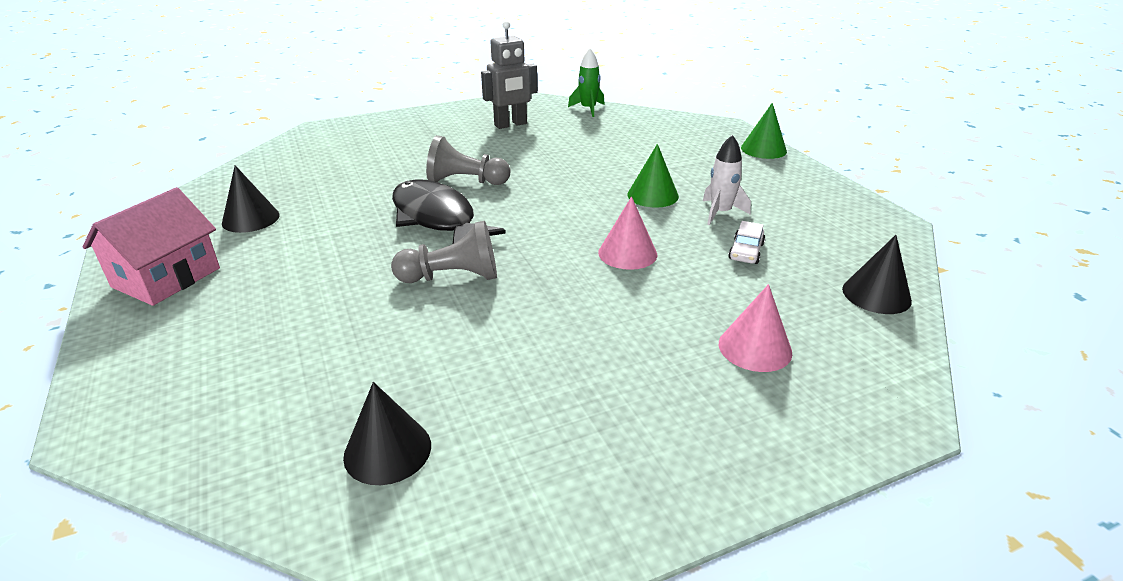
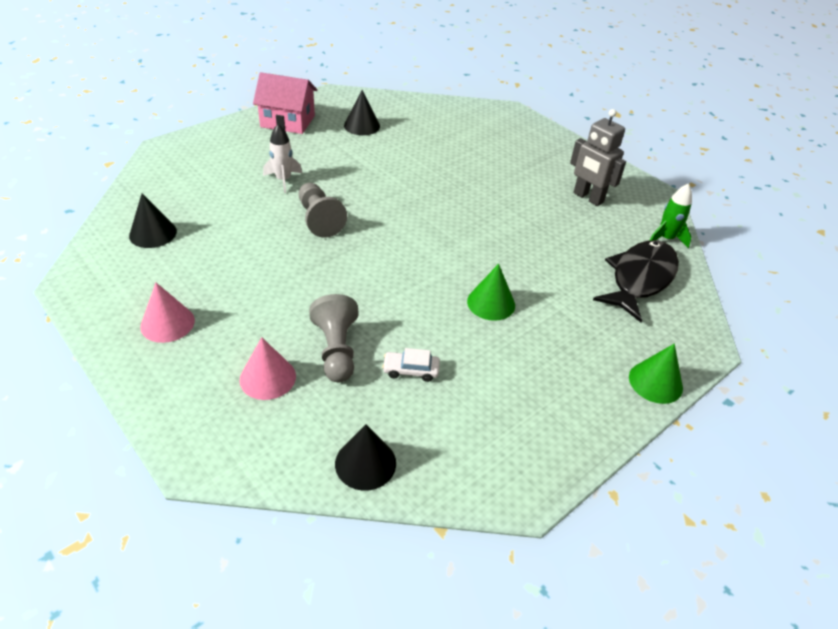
camera: 70 degrees right, 10 degrees up
(436, 218) = (395, 196): black fish -> black fish (640, 279)
(466, 181) = (459, 196): grey pawn -> grey pawn (336, 350)
(627, 253) = (381, 298): pink cone -> pink cone (167, 323)
(720, 213) = (478, 350): white rocket -> white rocket (283, 180)

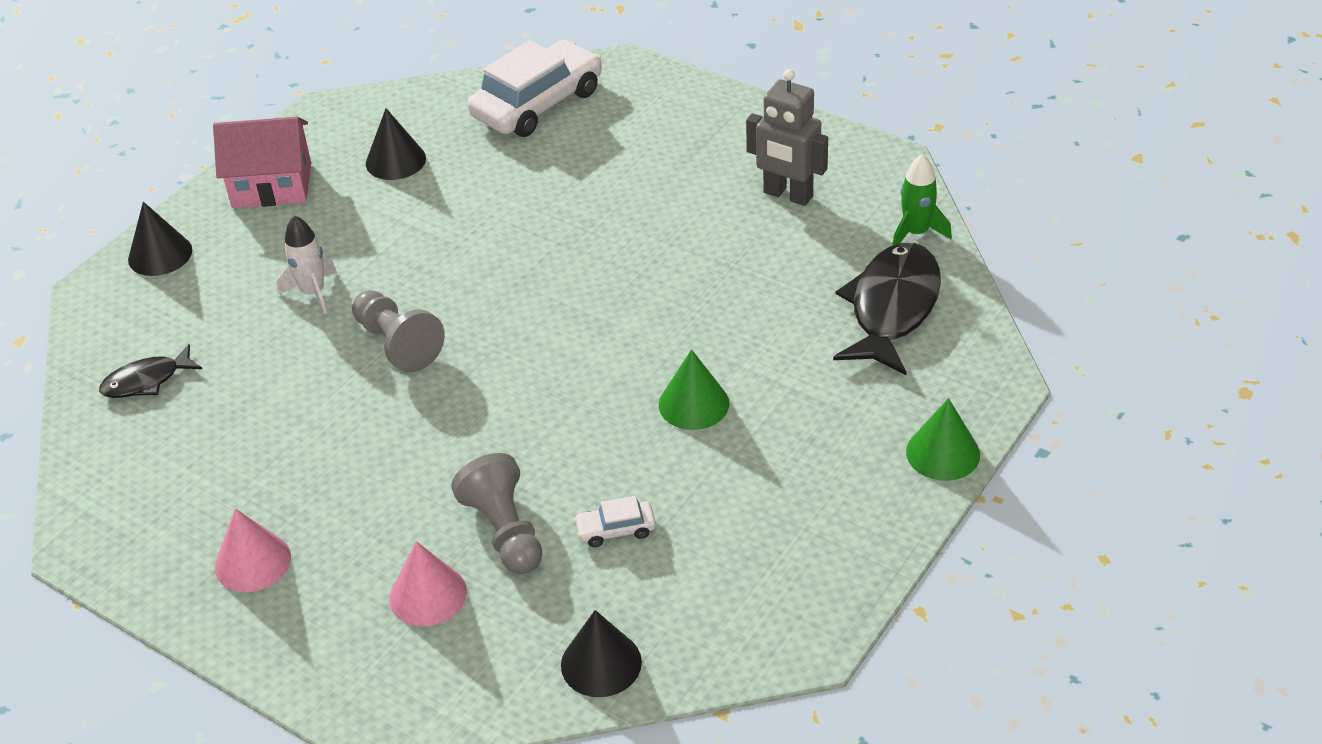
camera: 10 degrees left, 0 degrees up
(153, 233) = (158, 436): black cone -> black cone (160, 254)
(164, 202) = (146, 381): none -> black fish
(453, 117) = (537, 104): none -> white car

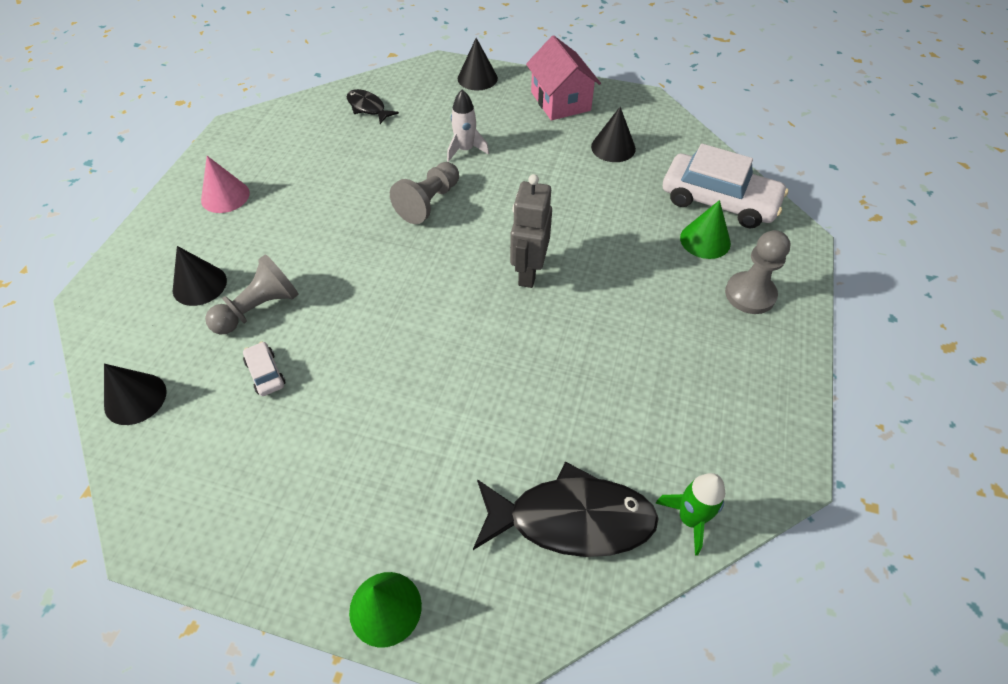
camera: 70 degrees right, 10 degrees up
(428, 595) = (199, 285): pink cone -> black cone
(682, 122) = (750, 294): none -> grey pawn
(693, 404) = (408, 389): green cone -> green cone (705, 240)
(787, 195) = (693, 395): grey robot -> grey robot (528, 272)

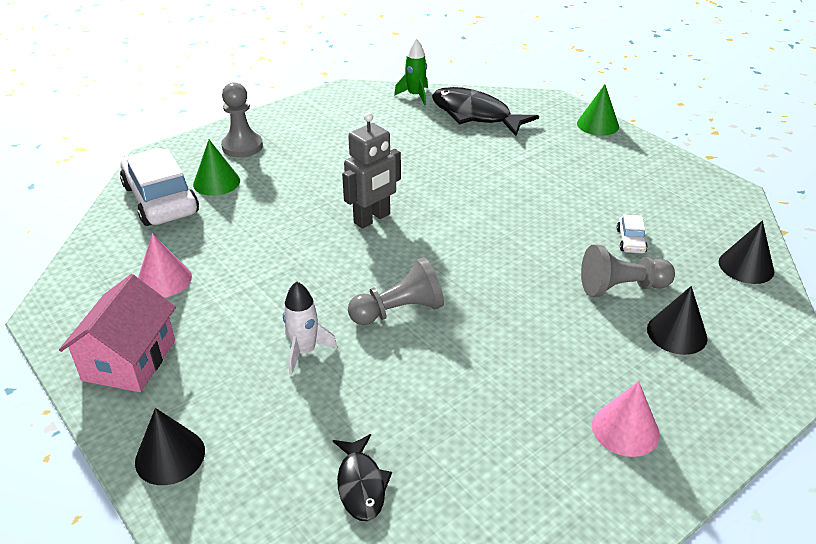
camera: 145 degrees left, 15 degrees down
(613, 147) = (164, 280): black cone -> pink cone

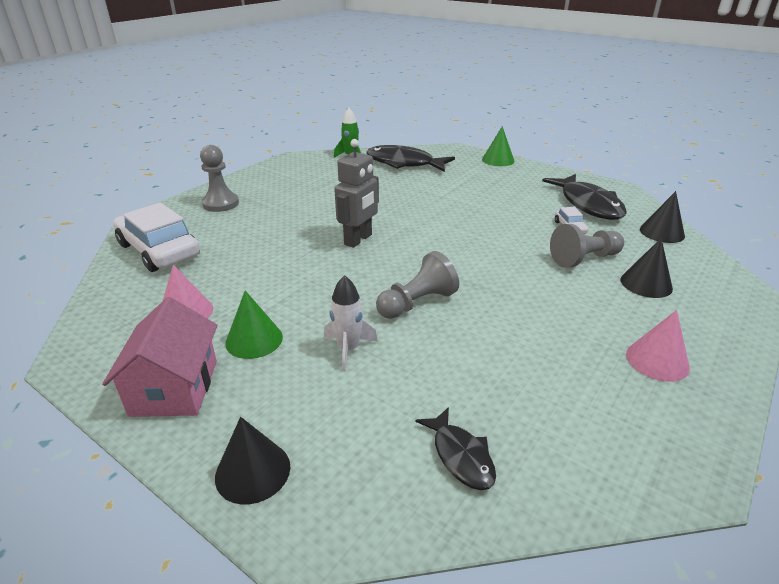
camera: 15 degrees left, 5 degrees down
(216, 182) = (207, 231): green cone -> green cone (254, 340)
(675, 211) = (588, 204): none -> black fish

